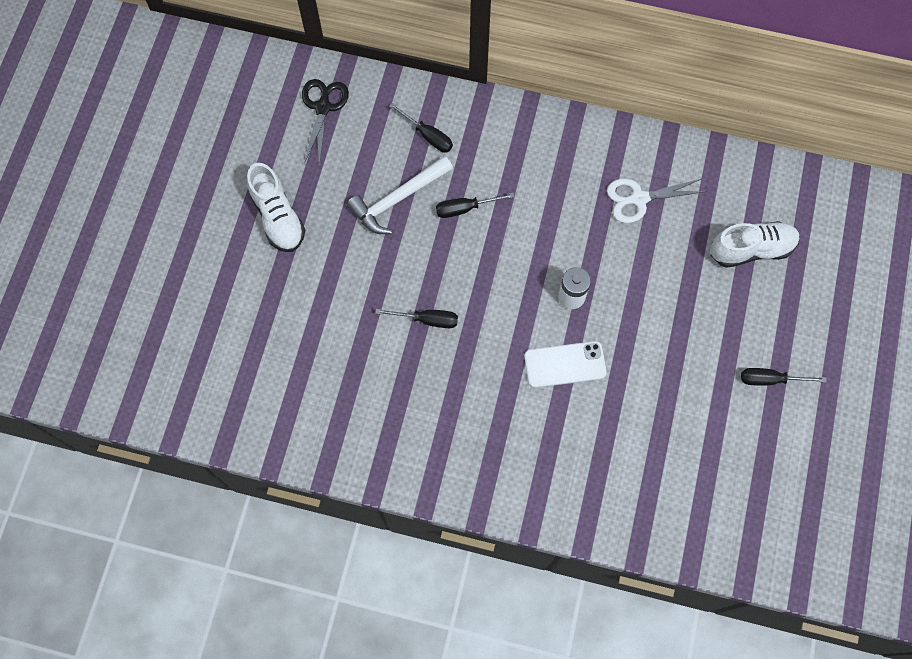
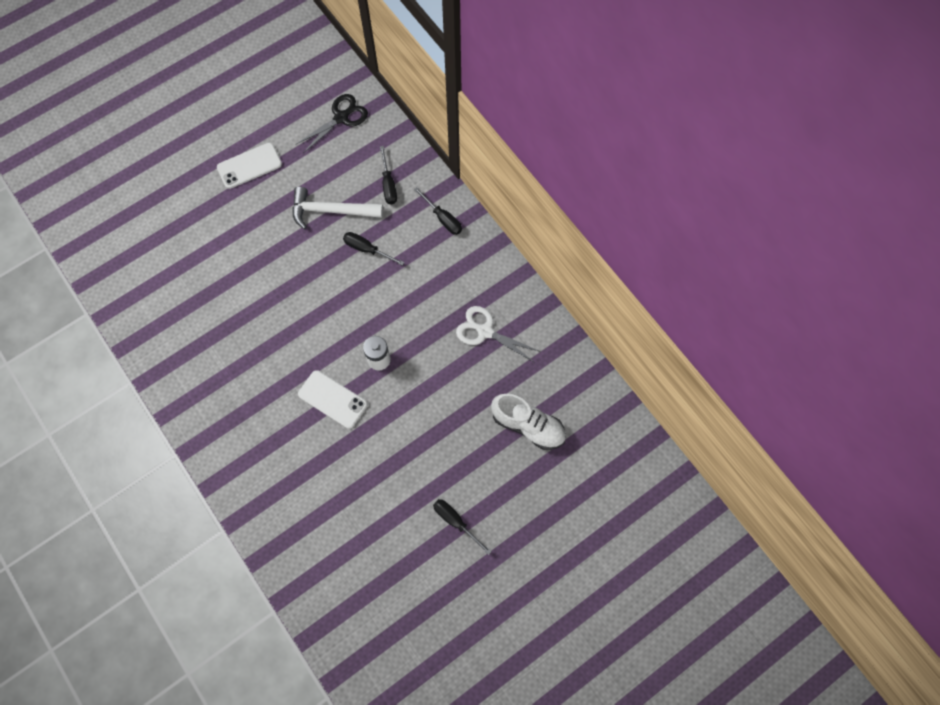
camera: 40 degrees right, 0 degrees up
(278, 217) = (249, 166): white shoe -> white phone
(427, 320) = (276, 301): black screwdriver -> black screwdriver (443, 218)

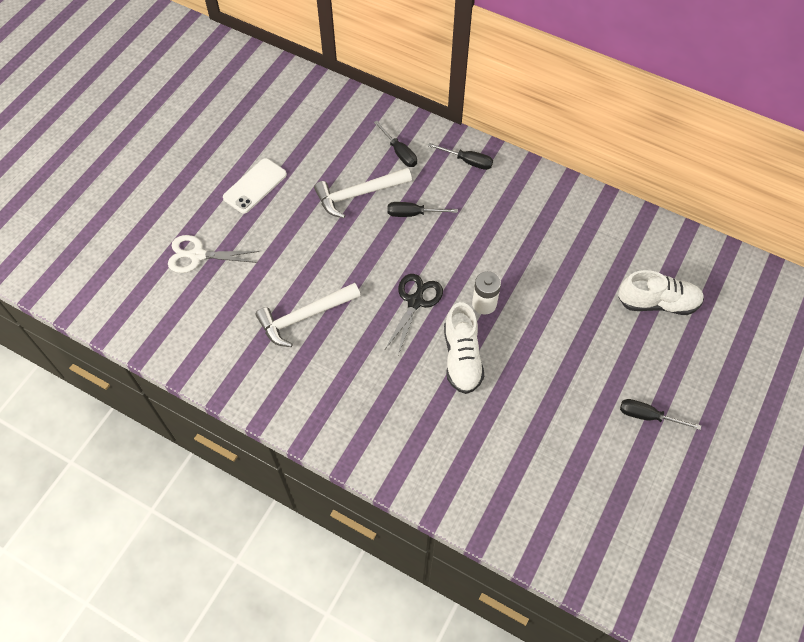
camera: 25 degrees left, 10 degrees down
(226, 305) = (304, 317): none -> white hammer
(332, 399) = (462, 358): white phone -> white shoe
(341, 118) = (320, 114): black scissors -> black scissors (415, 302)
(485, 331) = (566, 239): white scissors -> white scissors (197, 255)

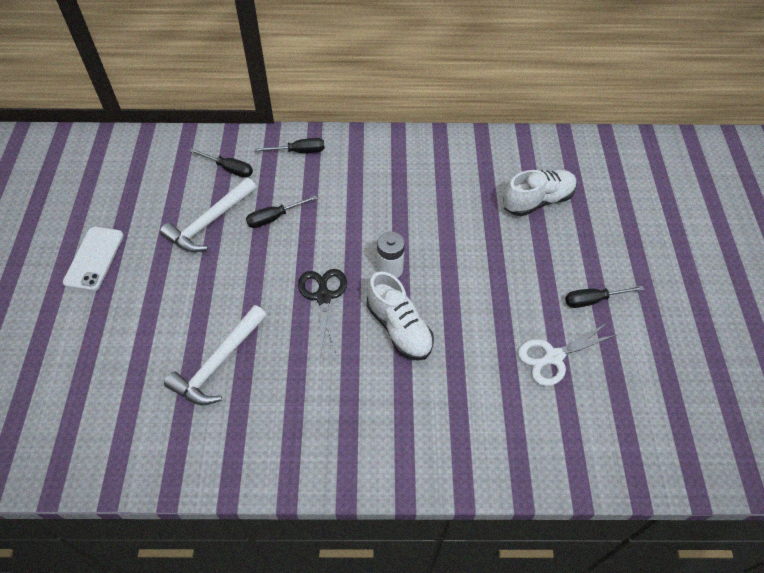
camera: 30 degrees left, 5 degrees down
(197, 255) = (64, 355): white scissors -> white scissors (553, 357)

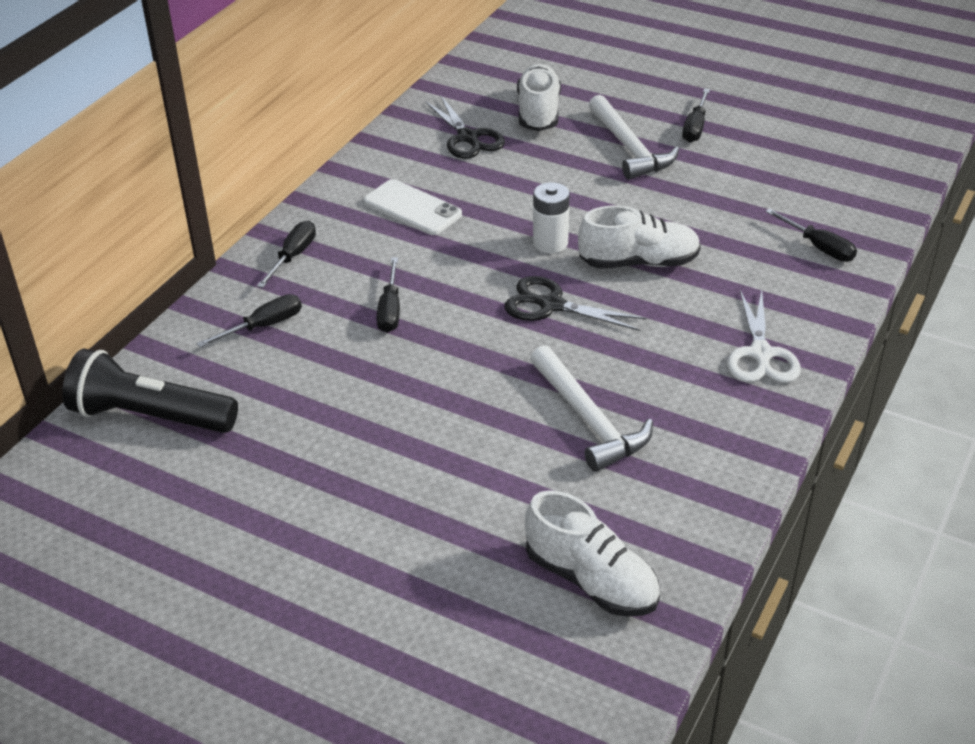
camera: 60 degrees left, 15 degrees down
(73, 422) = (591, 580): none -> white shoe
(94, 259) = (314, 500): white phone -> white phone (412, 208)
(133, 160) = (150, 416): none -> black flashlight
(209, 222) = (346, 369): white hammer -> white hammer (629, 148)
(478, 176) = (467, 137): none -> black scissors
(491, 440) = (819, 247): none -> black screwdriver
(553, 357) = (746, 175): white scissors -> white scissors (760, 354)

